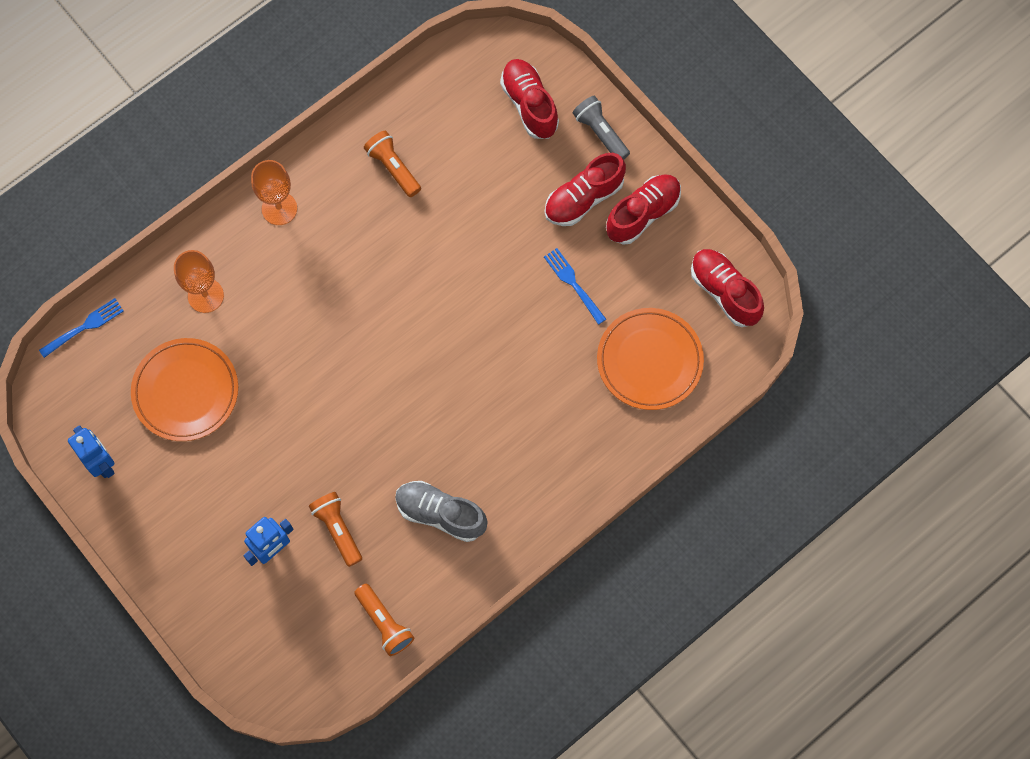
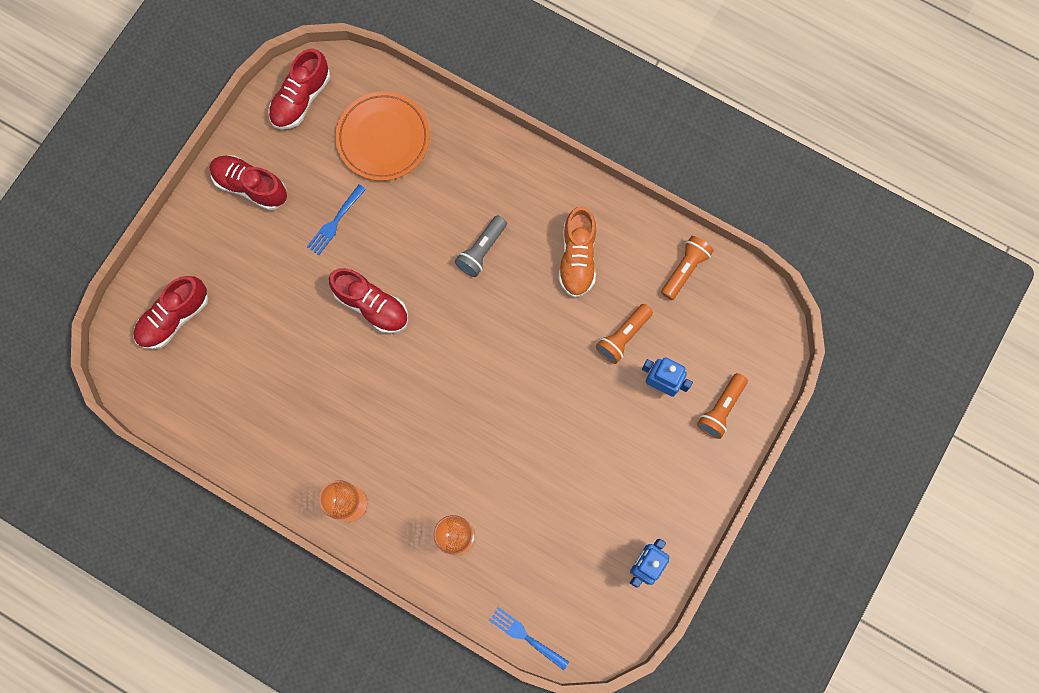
camera: 110 degrees left, 5 degrees up
(186, 391) = (552, 516): orange plate -> none
(393, 168) = (275, 416): orange flashlight -> orange flashlight (721, 409)
(440, 514) = (577, 258): grey shoe -> orange shoe
(583, 198) = (252, 240): red shoe -> red shoe (372, 305)
(600, 133) = (183, 247): grey flashlight -> grey flashlight (481, 250)

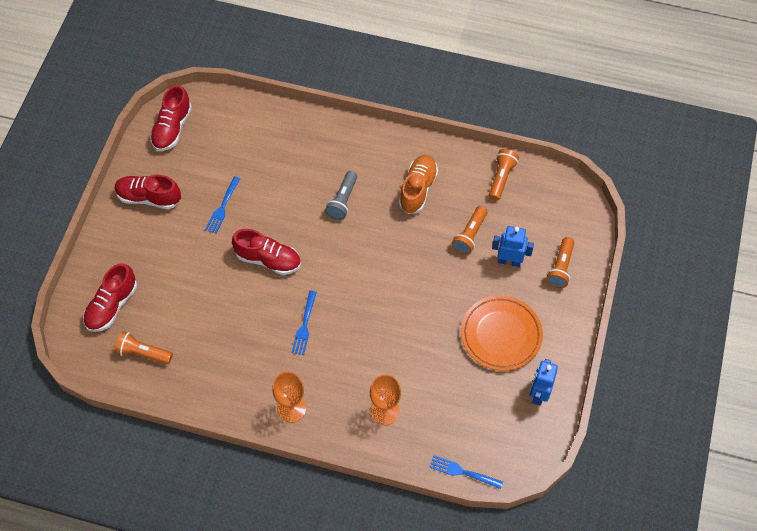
camera: 15 degrees left, 15 degrees down
(196, 388) = (143, 353): none -> orange flashlight
(383, 138) = (244, 141): orange plate -> orange plate (501, 335)
(392, 402) = (304, 325): none -> blue fork
(577, 258) = (418, 189): orange shoe -> orange shoe turned 150 degrees counterclockwise

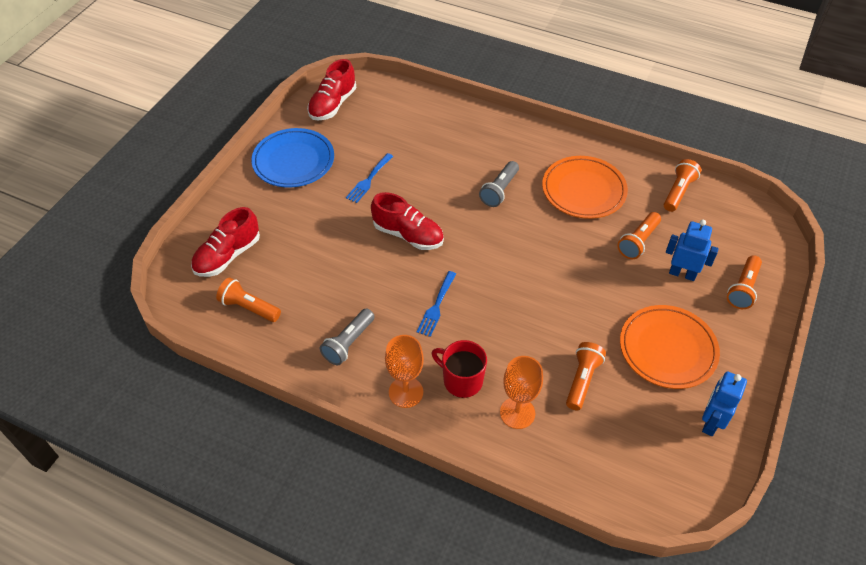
camera: 10 degrees right, 10 degrees down
(149, 197) = (293, 161): red shoe -> blue plate
(236, 372) = (348, 343): none -> grey flashlight
(336, 390) = (461, 380): none -> red mug
(418, 189) = (583, 190): orange shoe -> orange plate
(434, 374) = (582, 380): none -> orange flashlight
(463, 472) = (608, 501): blue fork -> none

